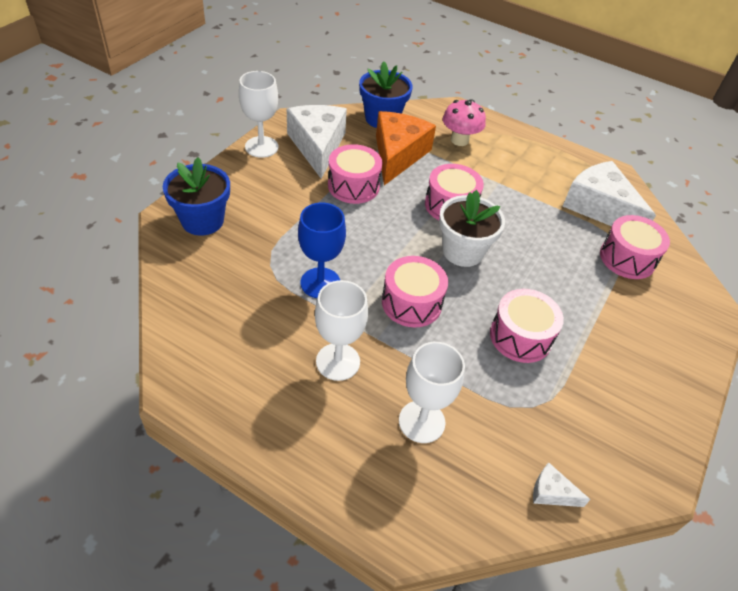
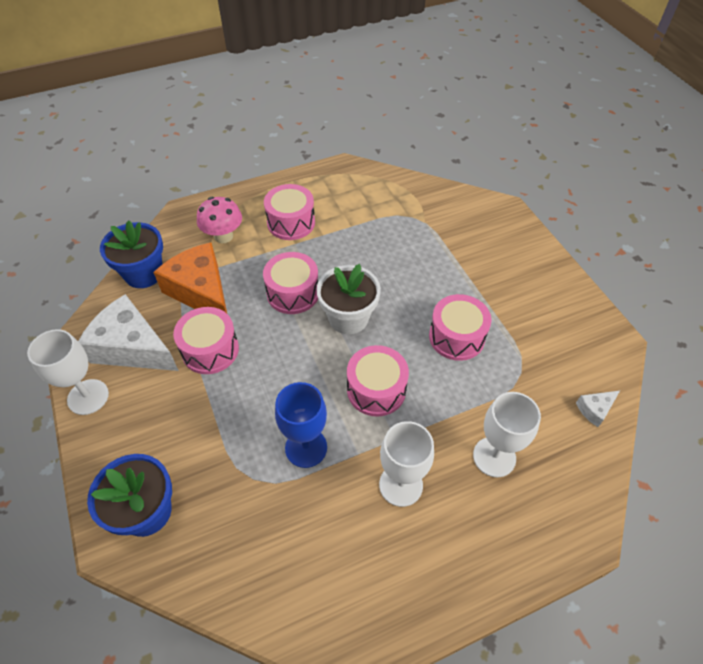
camera: 50 degrees left, 5 degrees up
(599, 207) = (370, 201): white cheese -> none
(627, 258) = (429, 221): pink drum -> pink drum (291, 222)

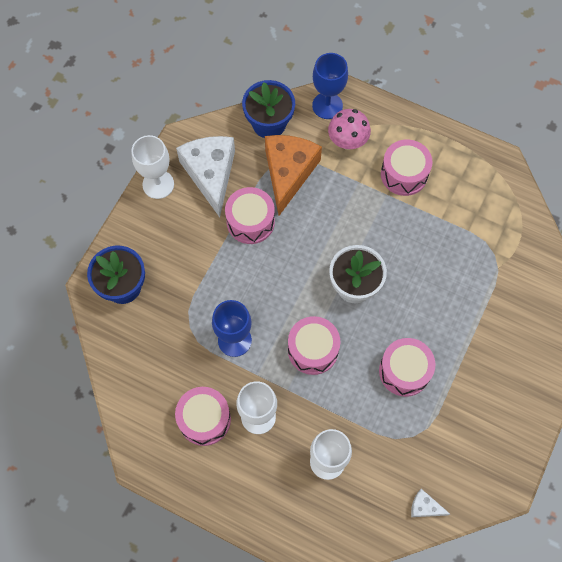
camera: 50 degrees right, 15 degrees up
(179, 227) = (327, 105): none -> blue goblet
(293, 293) = (341, 232): pink drum -> pink drum (204, 419)

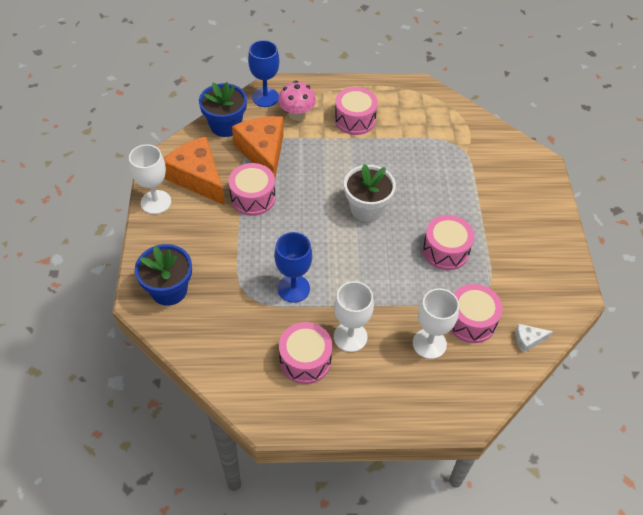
camera: 30 degrees left, 15 degrees down
(210, 174) = (198, 178): white cheese -> orange cheese
(313, 350) = (363, 267): pink drum -> pink drum (471, 321)

